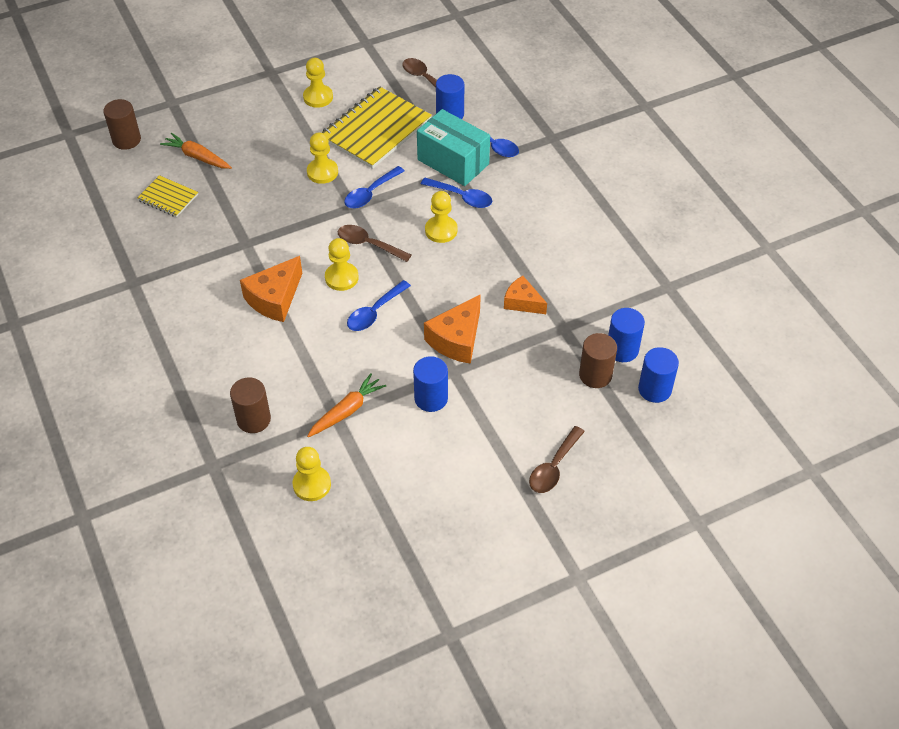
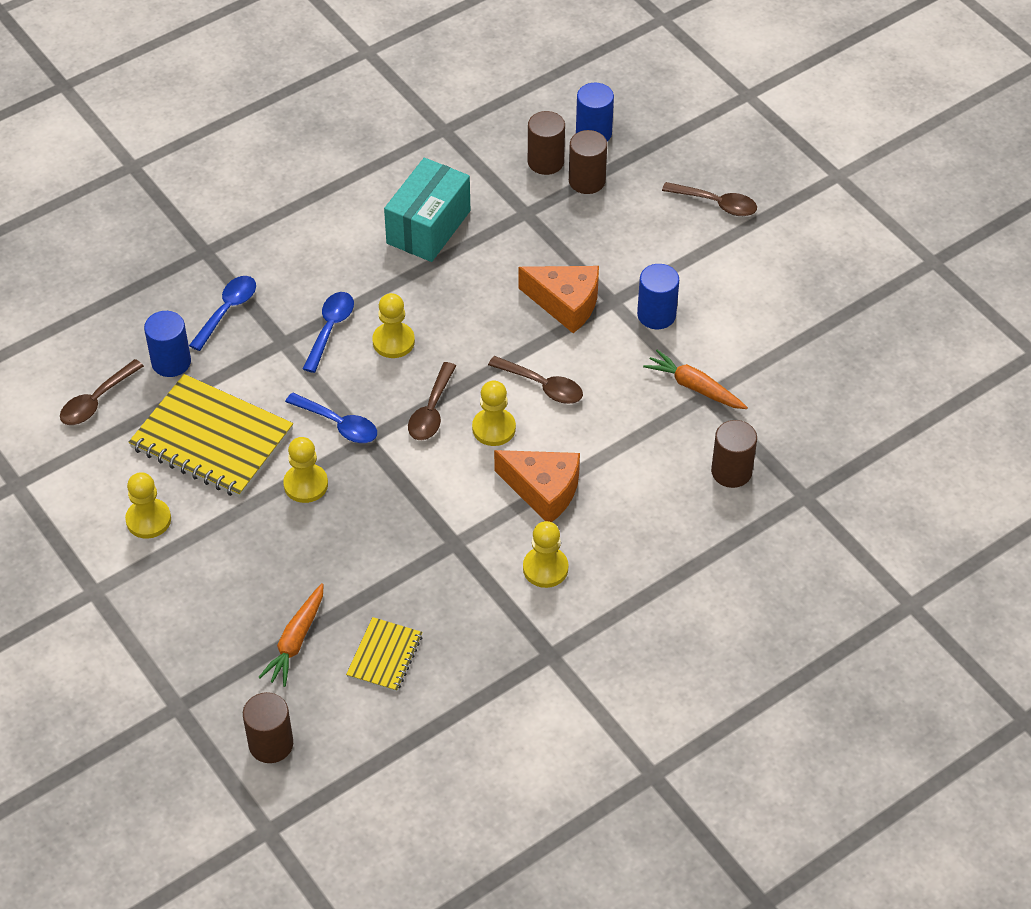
camera: 100 degrees left, 0 degrees up
(312, 484) = (801, 400): yellow pawn -> yellow pawn (545, 568)
(375, 312) = (542, 386): blue spoon -> brown spoon
(453, 162) = (265, 346): turquoise box -> turquoise box (428, 227)
(522, 302) = (495, 251): orange cheese -> none
(622, 349) = (545, 162): blue cylinder -> brown cylinder

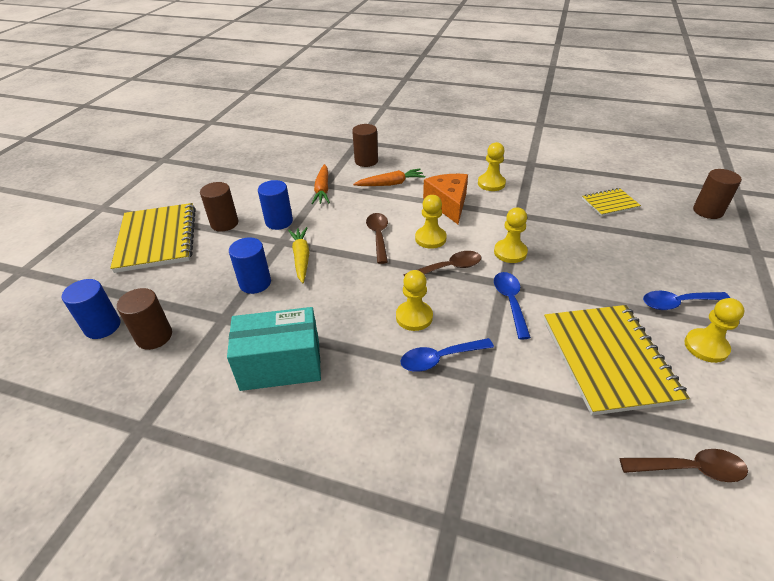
camera: 125 degrees left, 10 degrees down
(171, 362) = (588, 443): blue cylinder -> blue cylinder (255, 283)
(227, 310) = (495, 443): blue spoon -> blue spoon (678, 303)
(296, 641) = (654, 234): orange carrot -> orange carrot (390, 184)
(306, 484) = (569, 289): yellow pawn -> yellow pawn (510, 252)
(565, 303) = (301, 258): orange cheese -> yellow carrot
(587, 181) = (166, 304): brown cylinder -> brown cylinder (224, 223)
(716, 204) = (157, 239): brown spoon -> yellow notebook

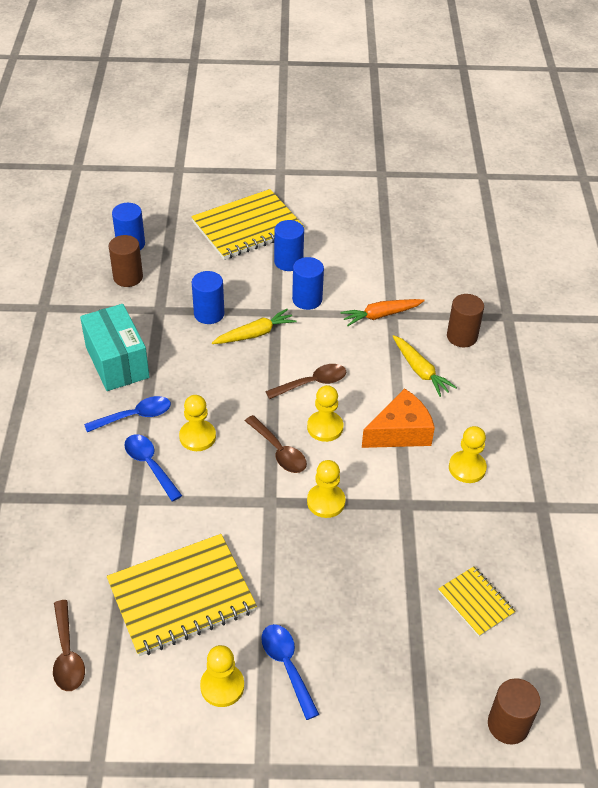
camera: 70 degrees right, 5 degrees up
(224, 223) = (288, 262): brown cylinder -> blue cylinder
(390, 184) = (420, 370): orange carrot -> yellow carrot
(510, 302) = (241, 510): blue spoon -> blue spoon (135, 416)

